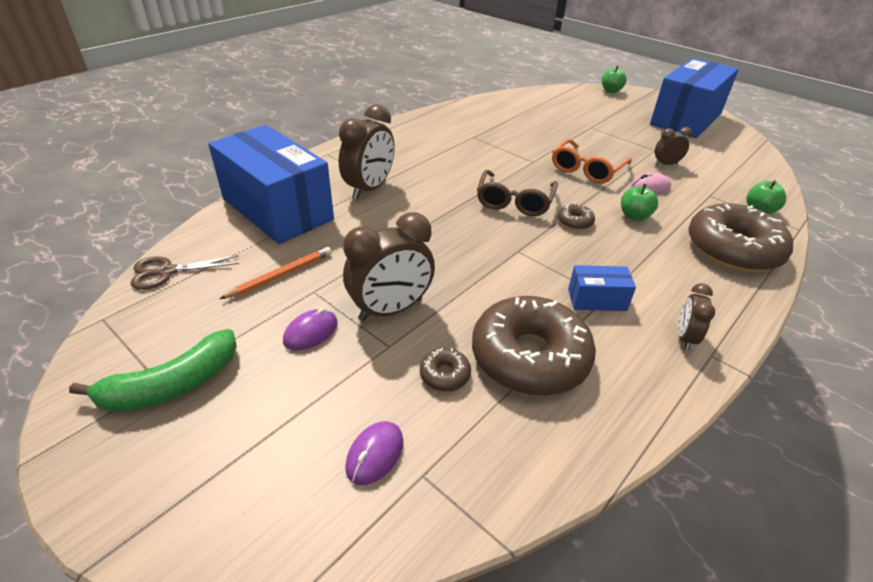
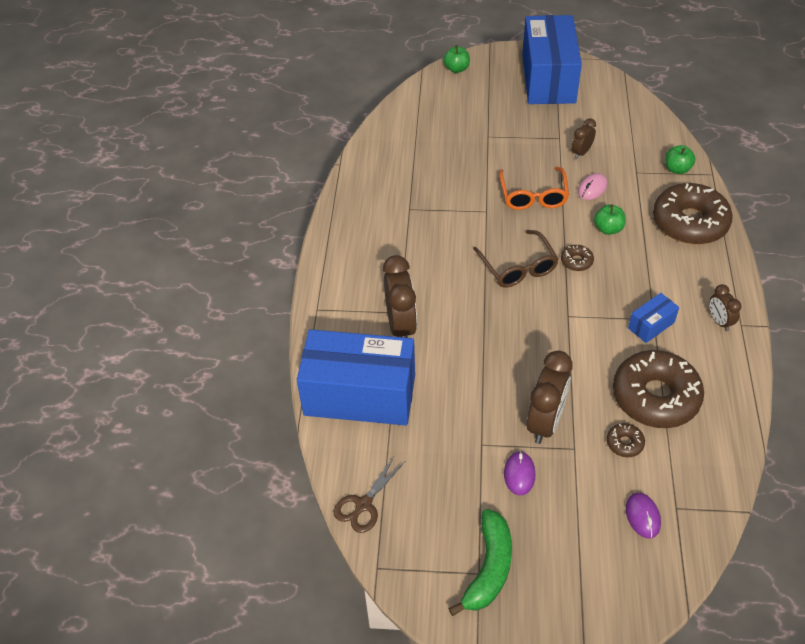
camera: 35 degrees left, 10 degrees up
(281, 275) = (444, 448): orange pencil -> none

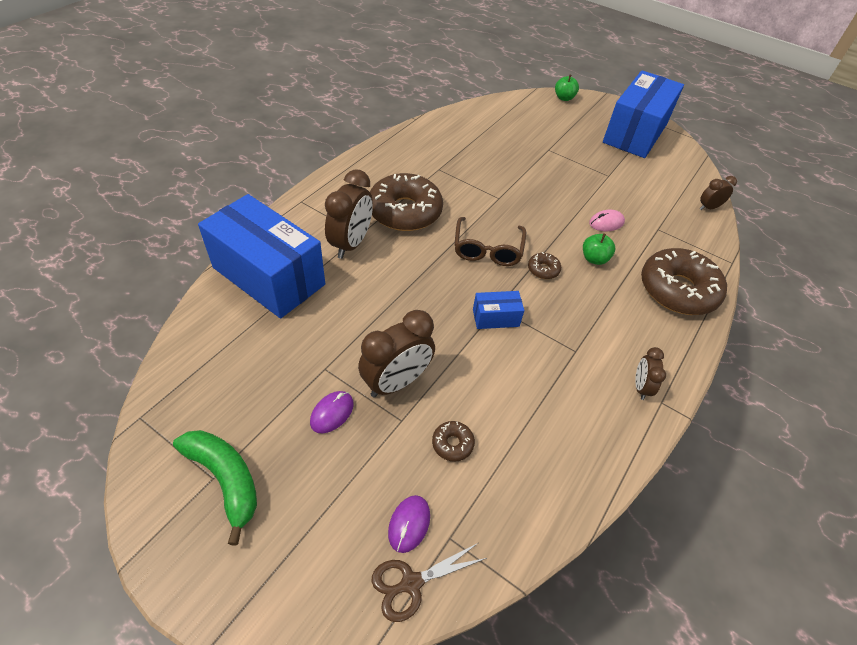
camera: 25 degrees right, 0 degrees up
(363, 504) = (184, 360): brown scissors -> brown scissors (411, 583)
(489, 568) = (225, 479): green banana -> green banana turned 90 degrees counterclockwise
(533, 195) = (549, 205): orange glasses -> none
(581, 153) = (619, 193): brown clock -> brown clock (708, 207)
(651, 325) = (568, 355): blue box -> blue box (495, 318)
(655, 397) = (519, 419): brown donut -> brown donut (405, 211)
(677, 169) = (699, 243): green apple -> none

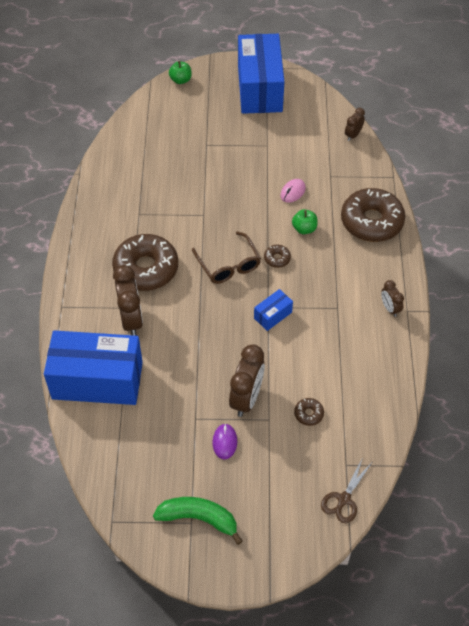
camera: 30 degrees left, 5 degrees up
(409, 524) = (319, 472): purple mouse -> none

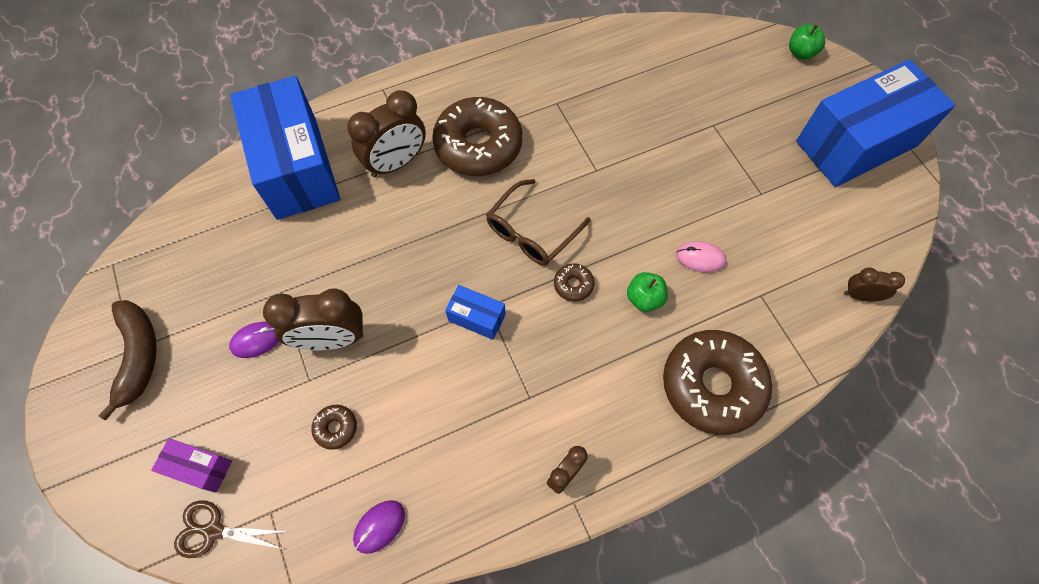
camera: 65 degrees right, 10 degrees up
(199, 518) = (139, 356): green banana -> brown banana
(299, 498) = (200, 468): none -> purple box
(380, 409) = (379, 526): none -> purple mouse

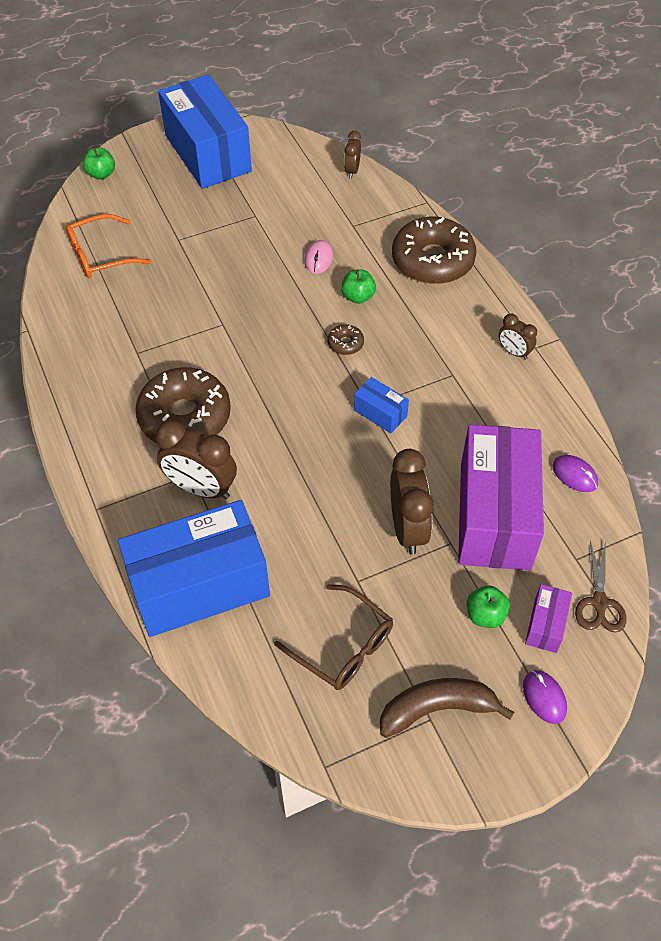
camera: 90 degrees left, 10 degrees down
(223, 408) = (485, 615): none -> green apple
(257, 340) = (412, 595): purple mouse -> purple mouse (544, 697)
(336, 428) = (495, 515): brown donut -> purple box
(396, 163) = (201, 488): brown clock -> brown clock turned 150 degrees clockwise
(476, 317) = (380, 413): blue box -> blue box turned 75 degrees counterclockwise
(532, 231) = (289, 373): brown glasses -> brown glasses (342, 646)
(682, 63) = (101, 255): none -> orange glasses

